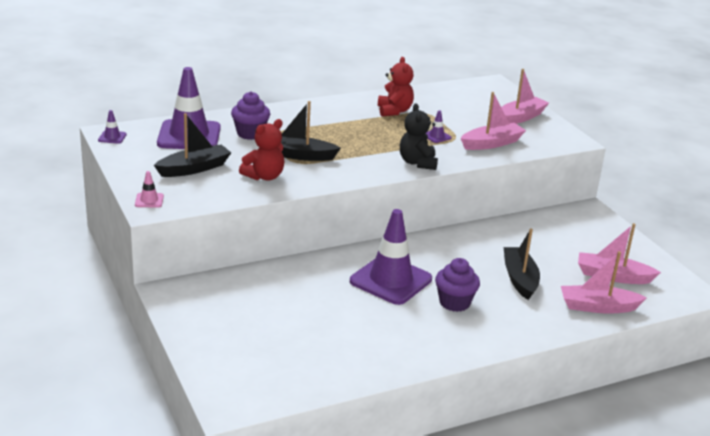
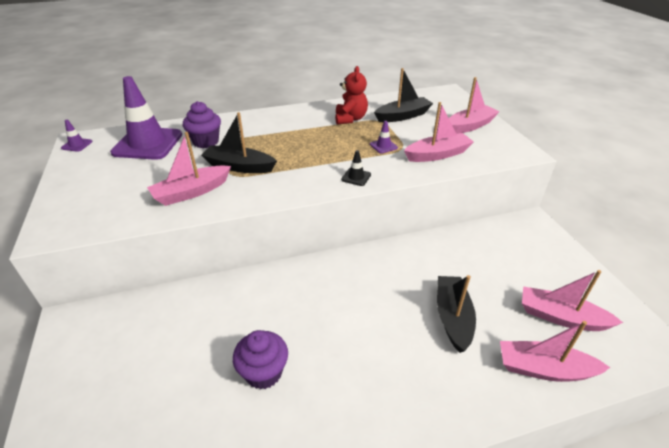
camera: 10 degrees right, 10 degrees up
(149, 200) = (54, 222): pink traffic cone -> none
(194, 168) = (128, 181): black boat -> black boat (403, 116)
(264, 176) = (191, 192): red teddy bear -> pink boat
(390, 280) = (308, 314): purple traffic cone -> none
(417, 163) = (356, 177): black teddy bear -> black traffic cone
(454, 303) = (372, 353): purple cupcake -> purple cupcake (263, 372)

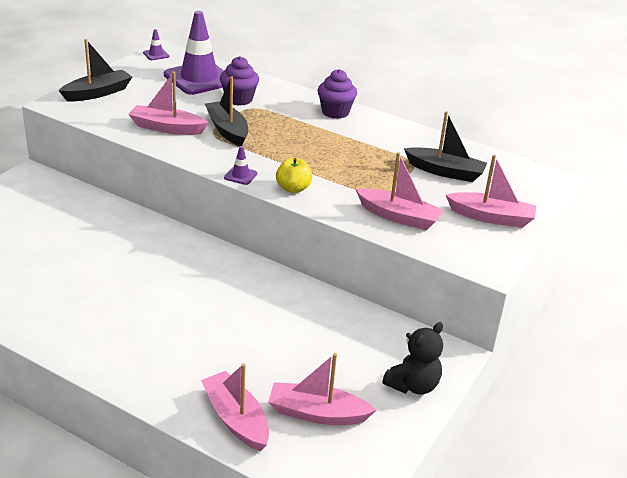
camera: 45 degrees right, 5 degrees down
(263, 372) = (76, 276): purple cupcake -> purple cupcake (335, 112)
(350, 119) = (389, 146): red teddy bear -> none
(356, 177) = (293, 188): black traffic cone -> yellow apple
(383, 146) = (367, 182): purple traffic cone -> purple traffic cone (240, 176)
(452, 317) = (237, 346): black boat -> black boat (97, 93)
(554, 254) = (413, 385): none -> black teddy bear
(561, 317) = (317, 413): pink boat -> pink boat turned 60 degrees counterclockwise

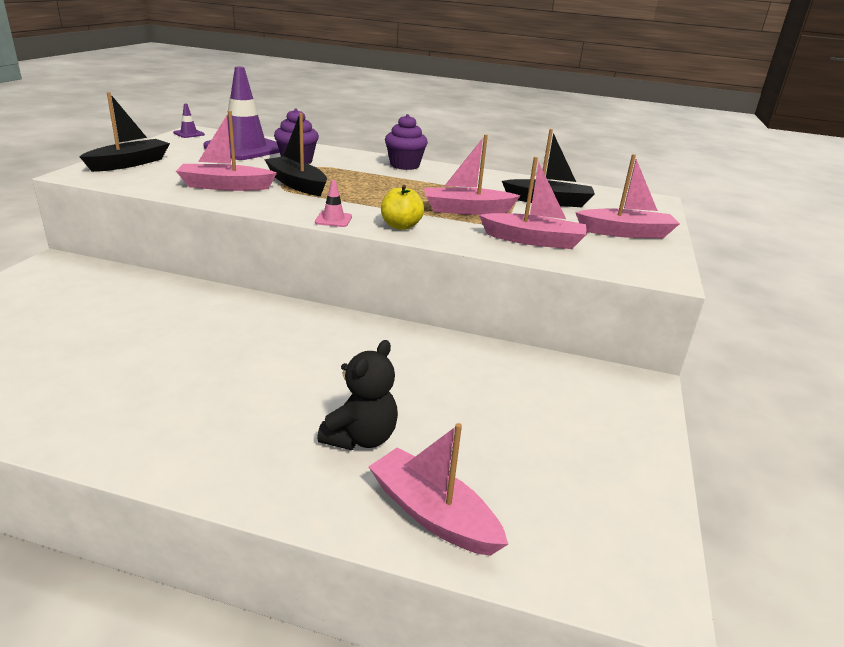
camera: 15 degrees left, 5 degrees down
(240, 176) = (333, 219): purple traffic cone -> pink traffic cone
(317, 413) = (535, 484): pink boat -> pink boat (466, 210)
(413, 385) = (625, 426): black teddy bear -> black teddy bear (361, 438)

